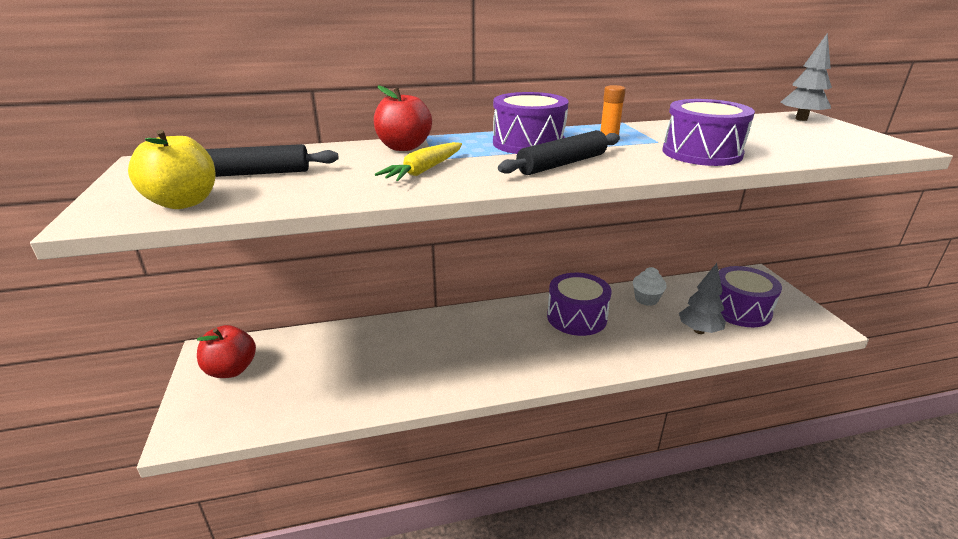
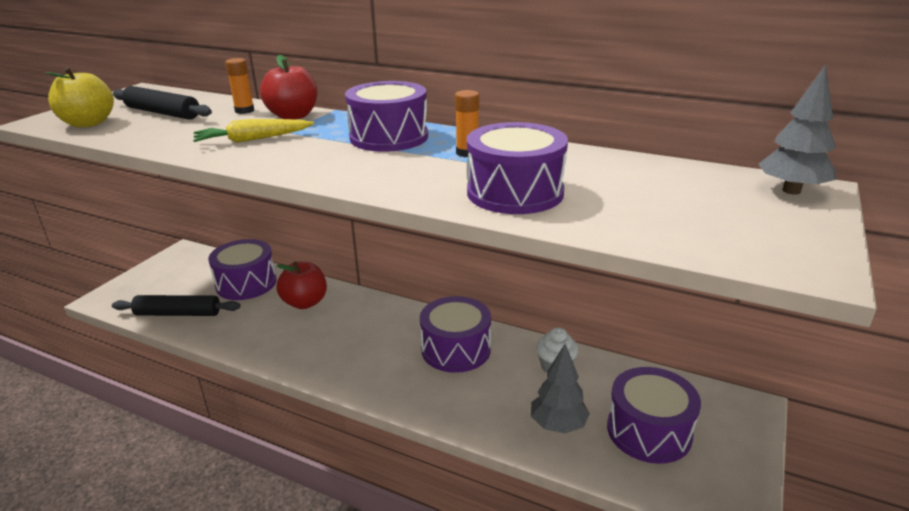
camera: 40 degrees right, 0 degrees up
(231, 370) = (176, 270): red apple -> red apple (305, 303)
(332, 348) = (246, 283): none -> purple drum
(342, 153) = (244, 111): none -> orange glue stick
(562, 164) = (358, 164): black rolling pin -> black rolling pin (178, 313)

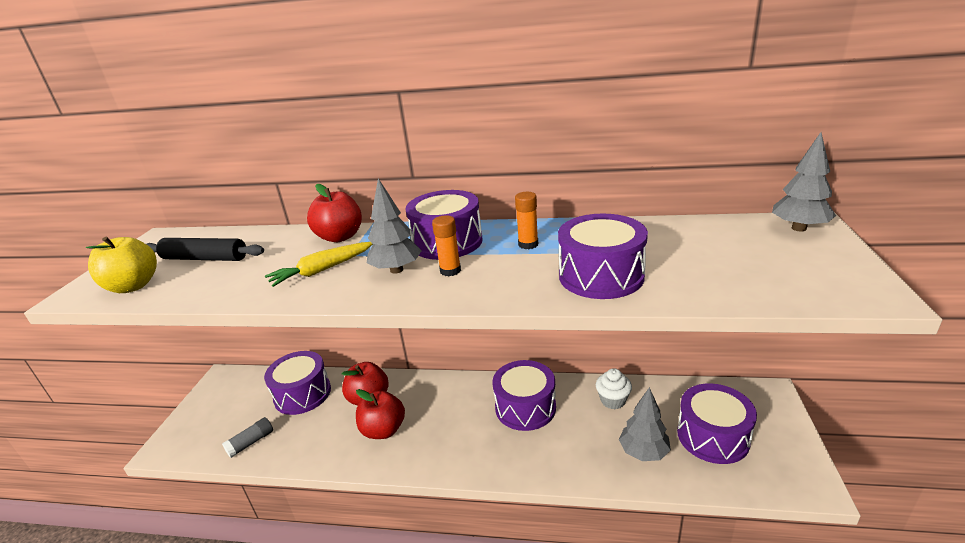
camera: 15 degrees left, 0 degrees up
(178, 313) = (251, 443): black rolling pin -> grey glue stick
(244, 111) = (287, 240): orange glue stick -> orange glue stick (450, 271)
(303, 334) = (383, 430): none -> red apple
(319, 151) = (396, 270): none -> grey tree

